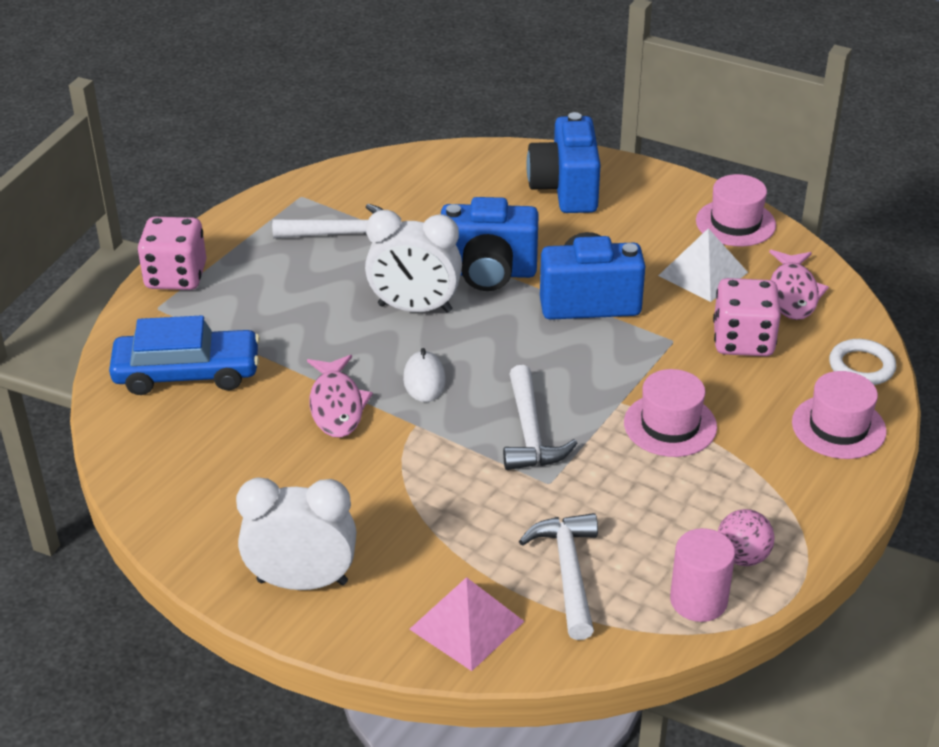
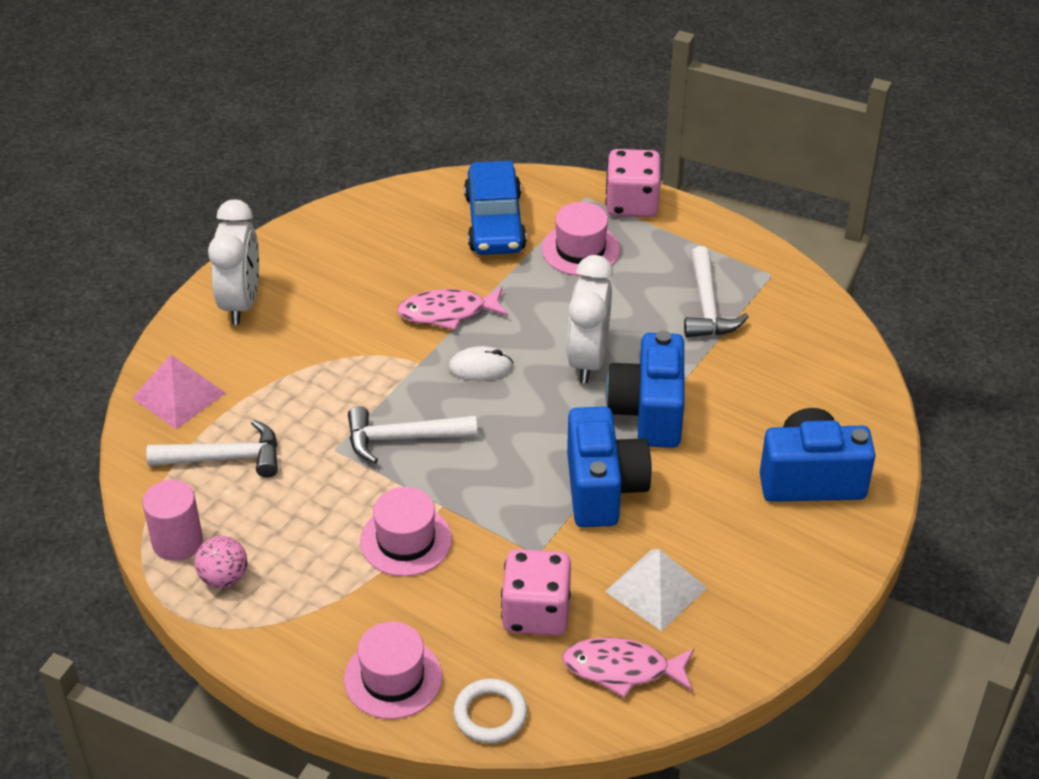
camera: 90 degrees right, 5 degrees up
(735, 223) = (759, 630): pink hat -> pink hat (580, 249)

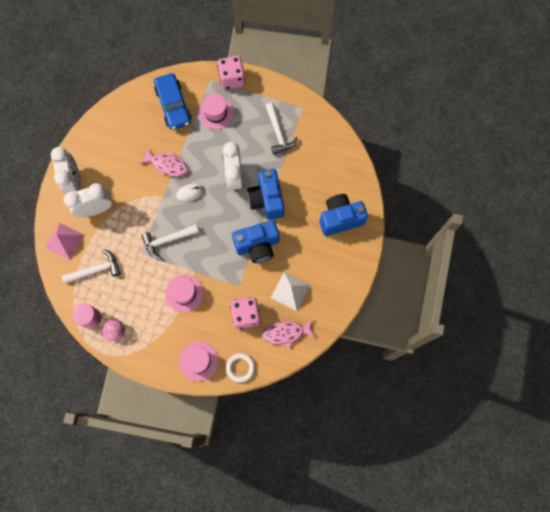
camera: 15 degrees left, 30 degrees up
(268, 356) = (96, 209): none -> white clock
(447, 312) = (167, 165): pink fish -> pink fish turned 135 degrees counterclockwise
(603, 489) = (257, 246): blue camera -> blue camera turned 90 degrees clockwise

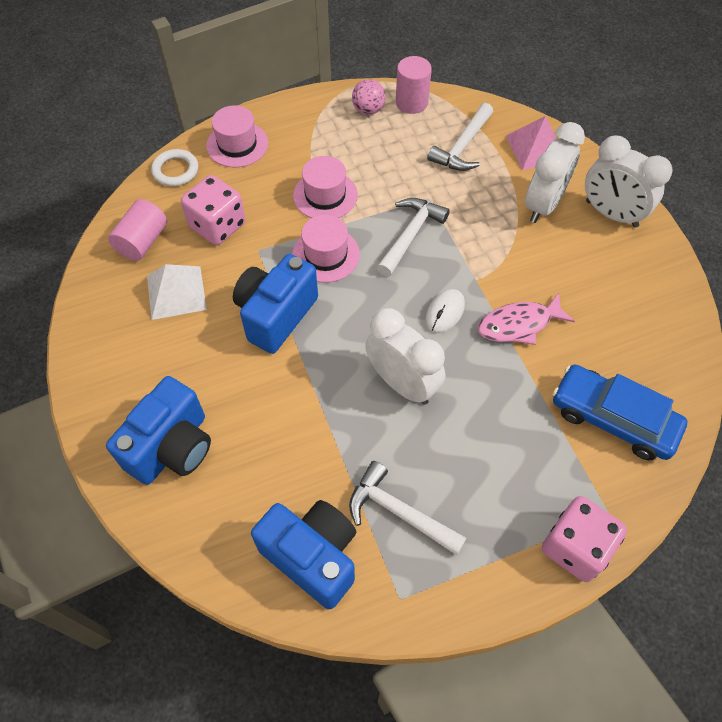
camera: 140 degrees right, 15 degrees down
(216, 113) = (536, 461): pink hat -> pink hat (326, 255)
(266, 200) = (319, 387): blue camera -> blue camera (312, 556)
(286, 333) = (142, 241): pink fish -> pink cylinder

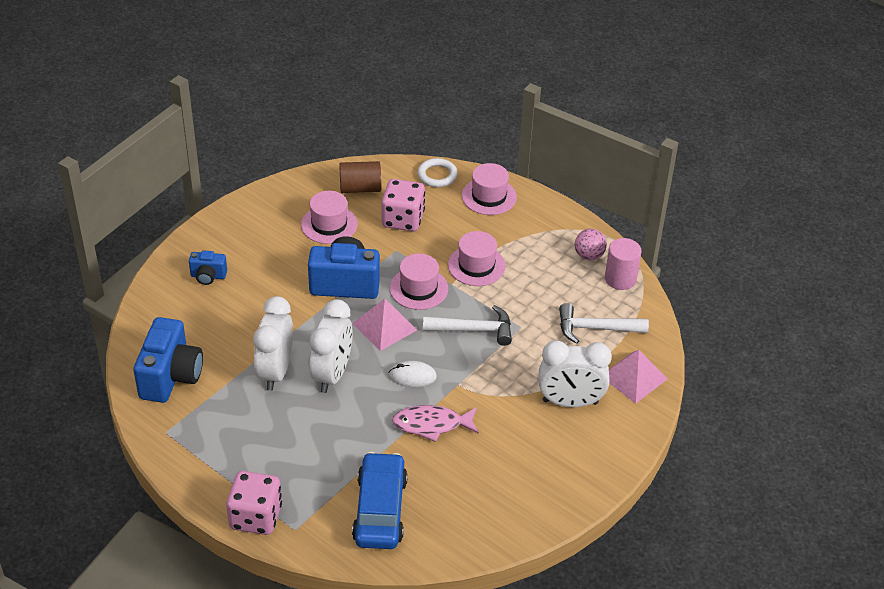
camera: 60 degrees right, 15 degrees down
(142, 241) = (360, 188): pink cylinder -> brown cylinder
(172, 447) = (208, 276): blue camera -> blue camera, size x0.52
(176, 292) = (329, 224): white pyramid -> pink hat
(361, 306) = (384, 326): none -> pink pyramid
(398, 512) = (228, 409): white hammer -> none
(518, 324) = (431, 424): pink fish -> pink fish turned 45 degrees counterclockwise
(611, 214) = (595, 451): white clock -> white clock (276, 371)

